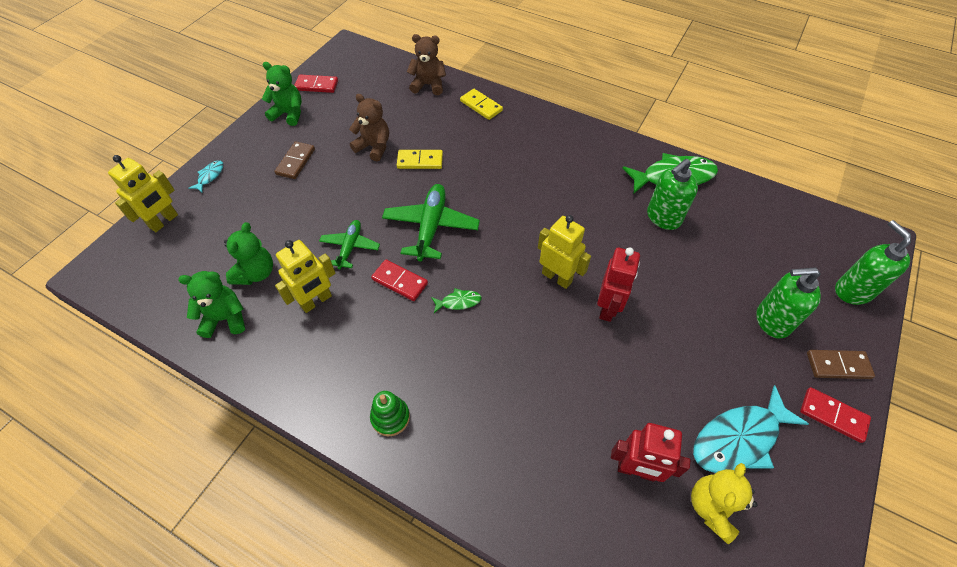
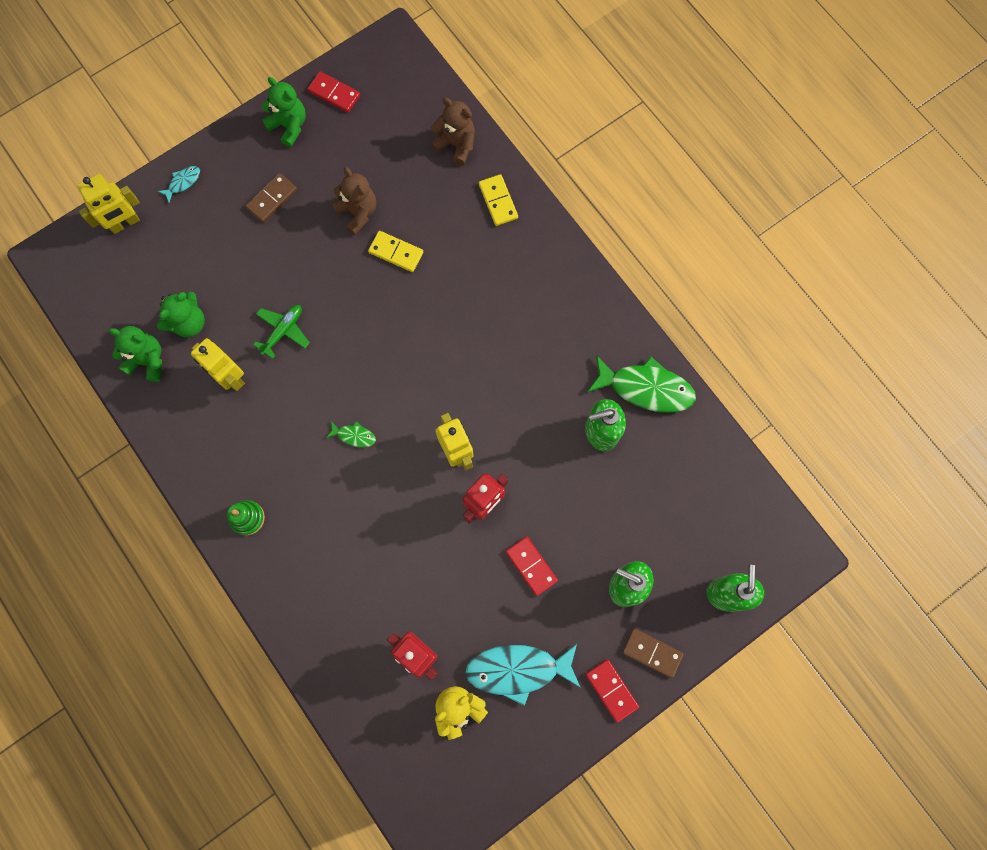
camera: 25 degrees right, 20 degrees up
(316, 301) = (230, 378): yellow robot -> yellow robot turned 60 degrees clockwise
(400, 281) = (312, 390): red domino -> red domino (531, 566)
(431, 227) = (368, 341): green plane -> none

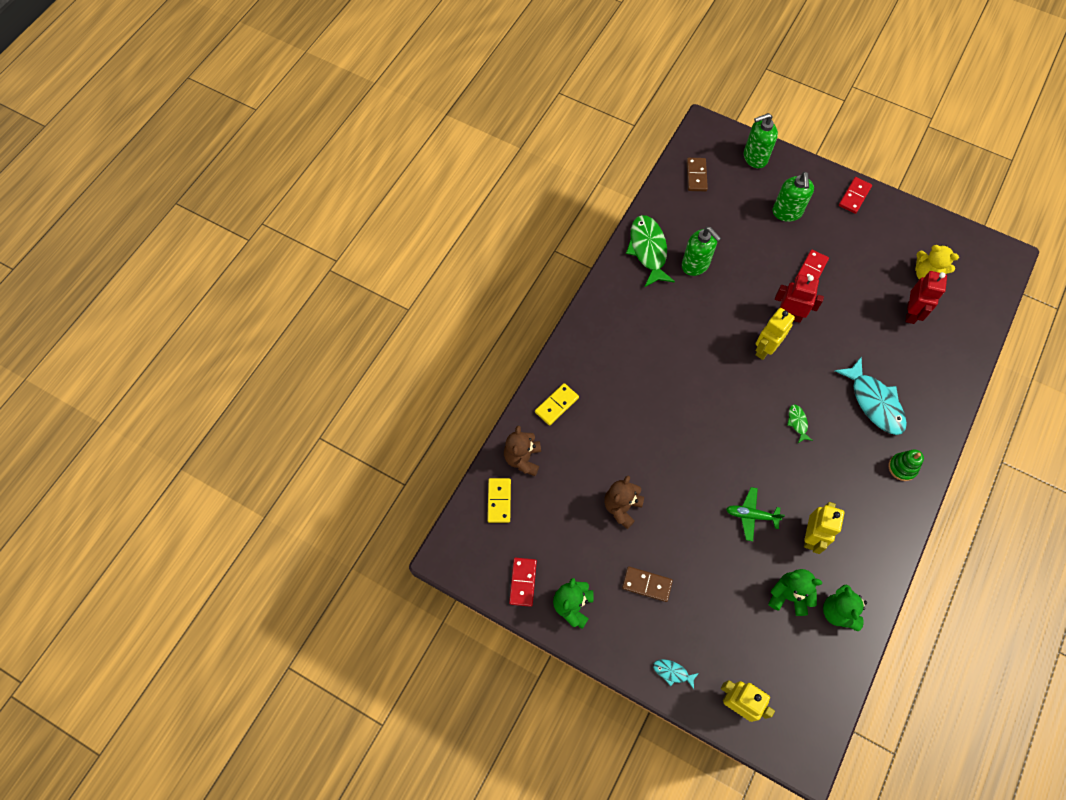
camera: 115 degrees left, 10 degrees down
(396, 252) = (639, 461): yellow domino -> yellow domino (499, 501)
(518, 670) = (879, 251): turquoise fish -> turquoise fish (874, 402)
(652, 653) = (817, 183): brown domino -> brown domino (696, 176)

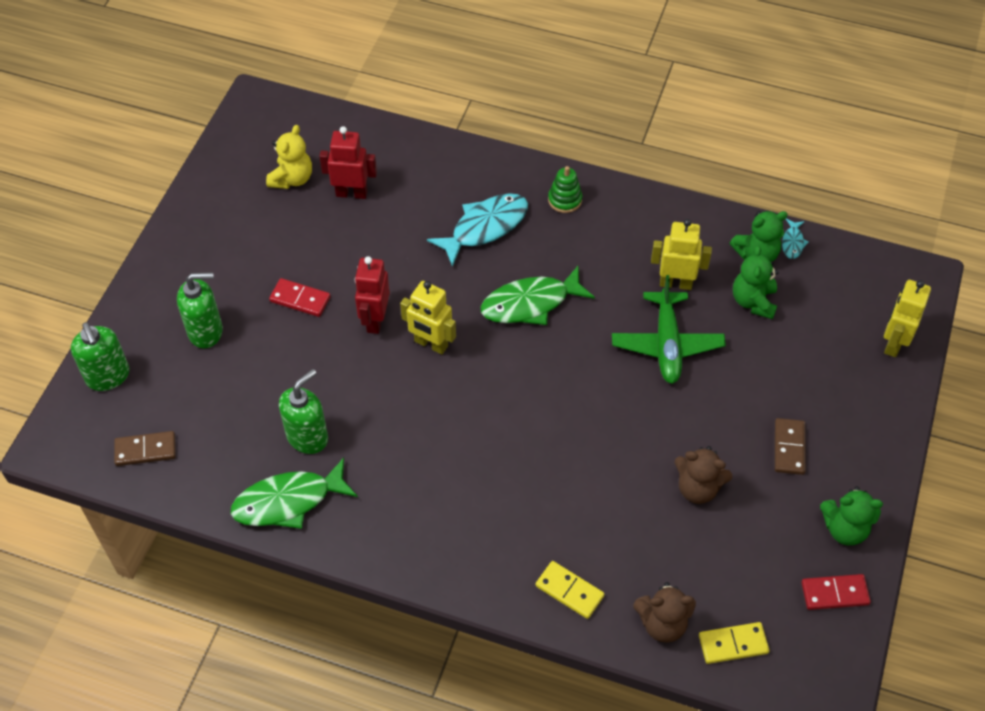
camera: 100 degrees left, 10 degrees down
(672, 672) = (883, 409): turquoise fish -> turquoise fish (792, 243)
(751, 515) = (667, 344): green plane -> green plane, size x1.62
(797, 422) = (530, 303): green fish -> green fish, size x2.17
(854, 196) = (173, 255): red domino -> none

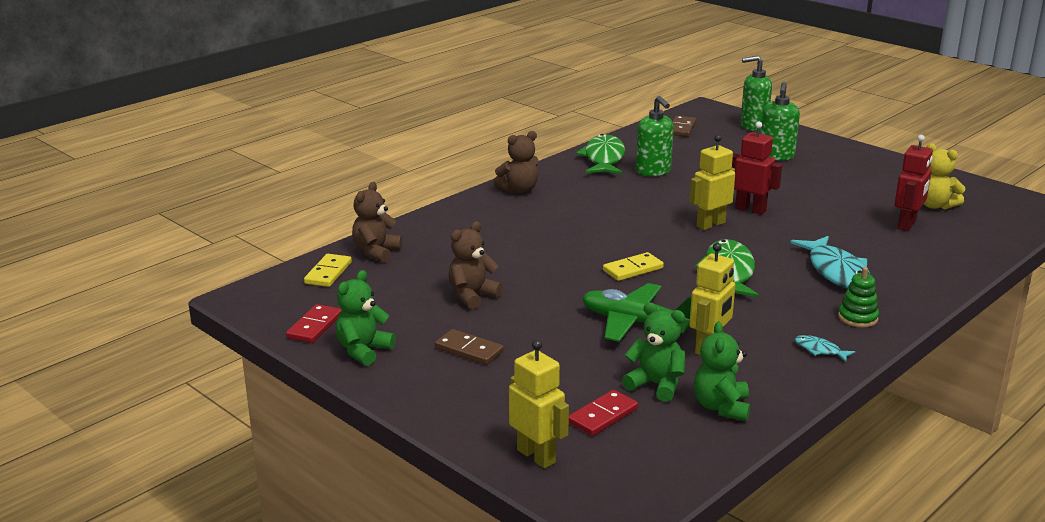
camera: 115 degrees right, 30 degrees down
(300, 299) = (790, 188): red domino -> red domino (603, 416)
(428, 554) = (519, 190): none -> brown teddy bear
(569, 591) = (439, 227): yellow domino -> yellow domino (633, 269)
(792, 243) = (725, 437): turquoise fish -> turquoise fish (820, 350)

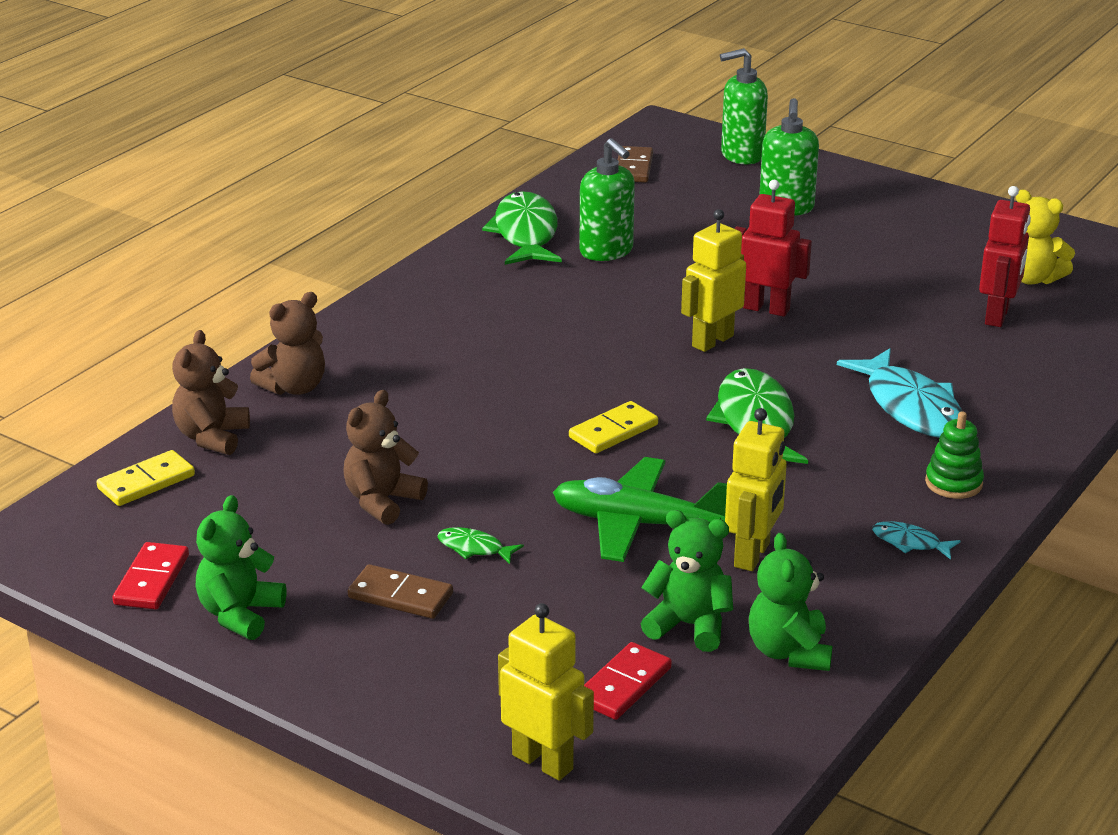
camera: 10 degrees left, 5 degrees up
(328, 273) = (146, 482): yellow domino -> yellow domino turned 45 degrees clockwise
(519, 190) = (407, 303): brown teddy bear -> brown teddy bear (294, 387)
(524, 327) = (474, 548): none -> green fish

